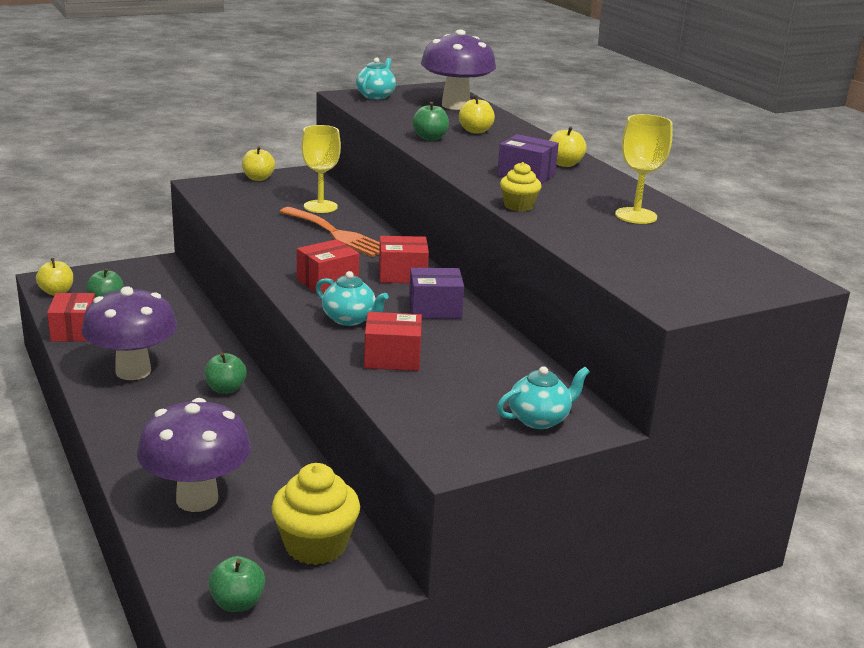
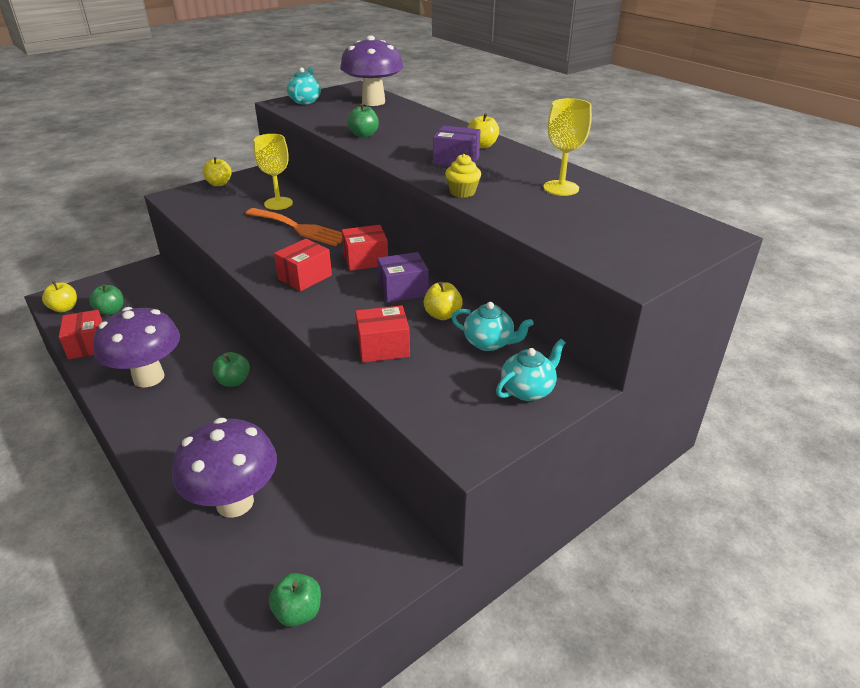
camera: 10 degrees left, 10 degrees up
(315, 545) = (351, 531): yellow cupcake -> none
(350, 319) = (335, 313): turquoise teapot -> turquoise teapot (489, 343)
(475, 131) = (398, 124): yellow apple -> yellow apple (442, 315)

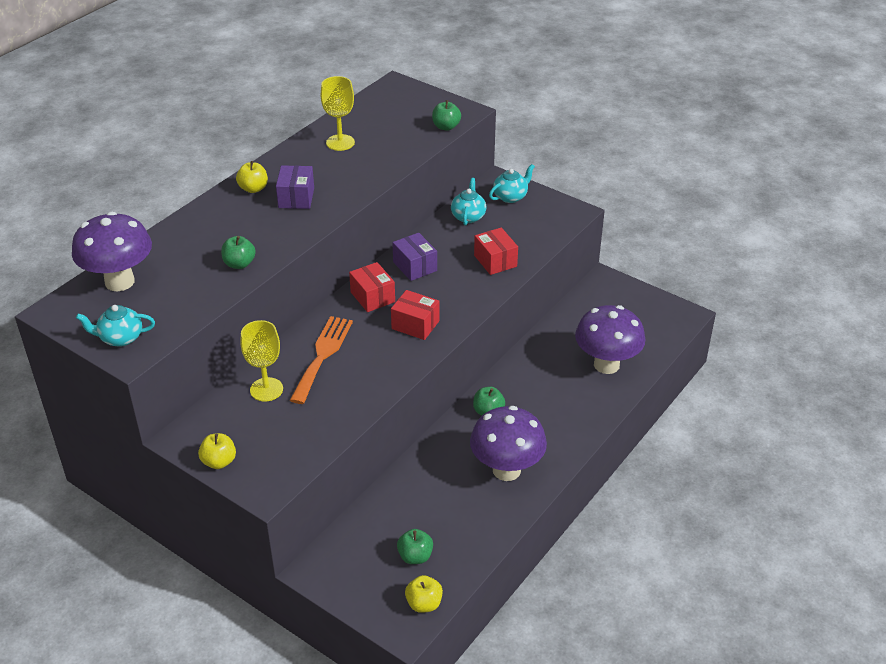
camera: 105 degrees left, 5 degrees up
(87, 345) = (479, 542): red box -> none
(298, 612) = (661, 314): green apple -> green apple (446, 127)
(442, 315) = (442, 241): yellow apple -> none
(462, 192) = (365, 185): yellow cupcake -> none
(528, 390) = (511, 197): turquoise teapot -> turquoise teapot turned 105 degrees clockwise

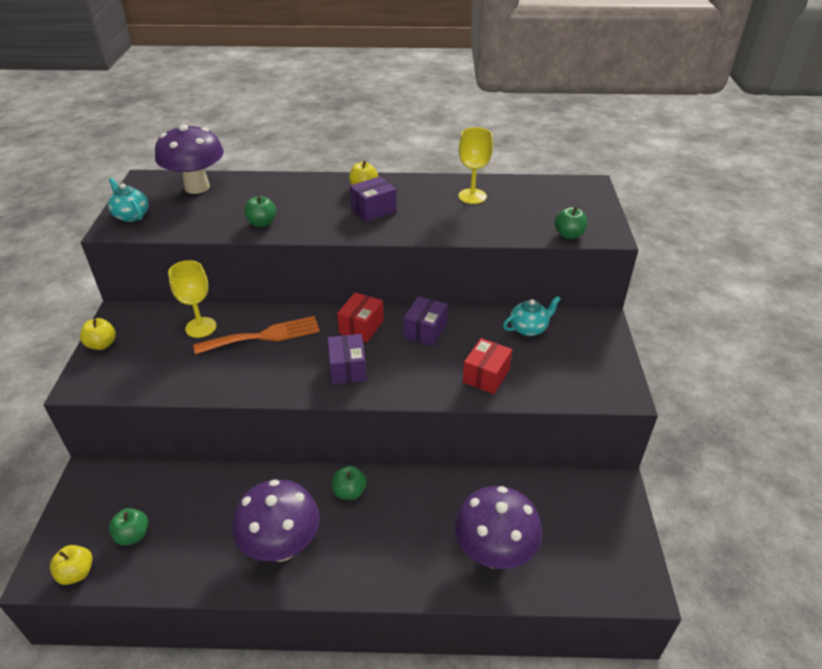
camera: 55 degrees right, 0 degrees up
(415, 325) = (347, 369): red box -> purple box
(511, 197) = (590, 340): turquoise teapot -> none

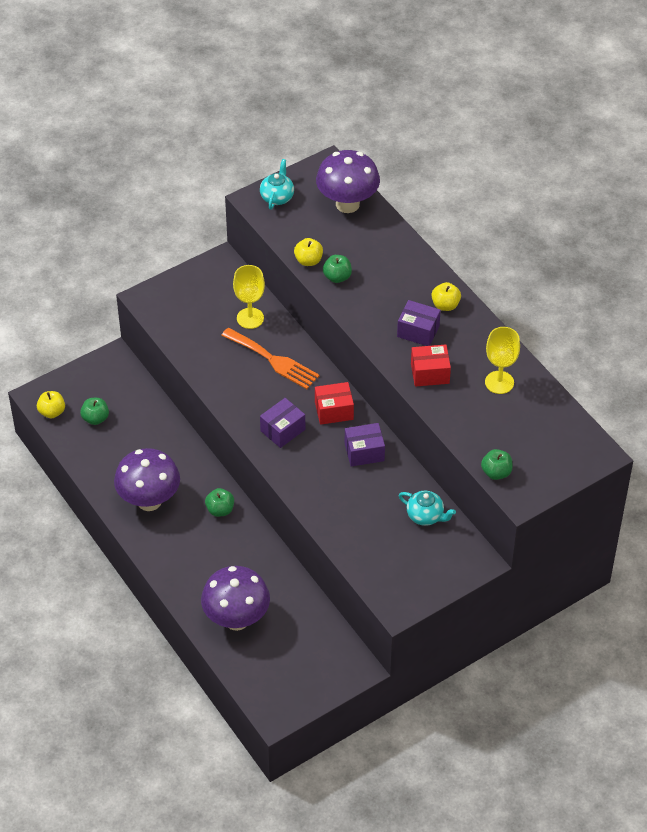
camera: 55 degrees right, 10 degrees up
(102, 344) = (187, 278): yellow apple -> yellow apple (308, 260)
(486, 376) = (346, 515): red box -> red box (430, 373)

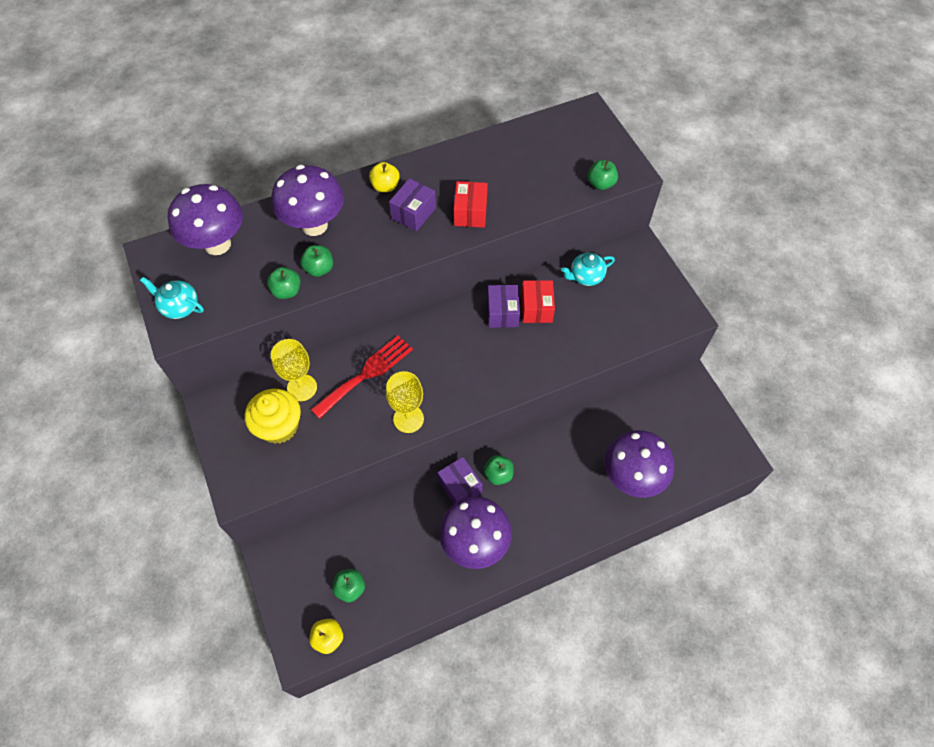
camera: 80 degrees left, 10 degrees up
(209, 311) = (279, 426): none -> yellow cupcake
(273, 360) = (366, 374): orange fork -> red fork
(283, 430) = (461, 379): purple box -> purple box (460, 487)
(308, 260) = (287, 291): yellow apple -> green apple
(334, 411) = (446, 330): red box -> red box (536, 308)
(385, 264) = (314, 225): none -> purple mushroom
(426, 516) = (585, 277): turquoise teapot -> turquoise teapot turned 150 degrees counterclockwise
(499, 382) = (493, 163): yellow goblet -> yellow goblet (408, 419)

